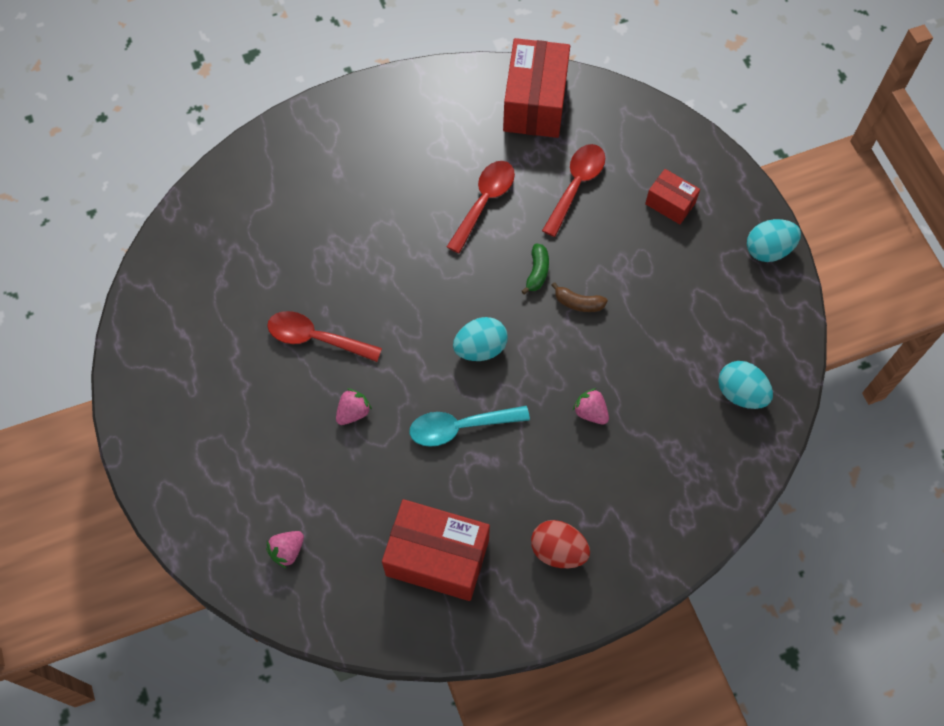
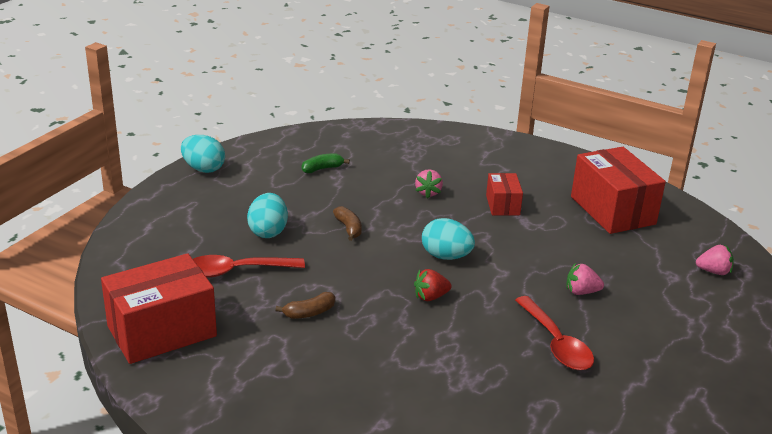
camera: 130 degrees left, 35 degrees down
(437, 295) = (430, 297): none -> red strawberry
(460, 427) = (517, 239): turquoise spoon -> none
(484, 202) = (309, 313): red spoon -> brown banana
(537, 272) = (345, 257): green banana -> green banana (322, 169)
(558, 550) = (535, 171): red egg -> none
(670, 203) = (205, 221): red box -> red box (503, 205)
(740, 393) = (336, 146): turquoise egg -> turquoise egg (268, 231)

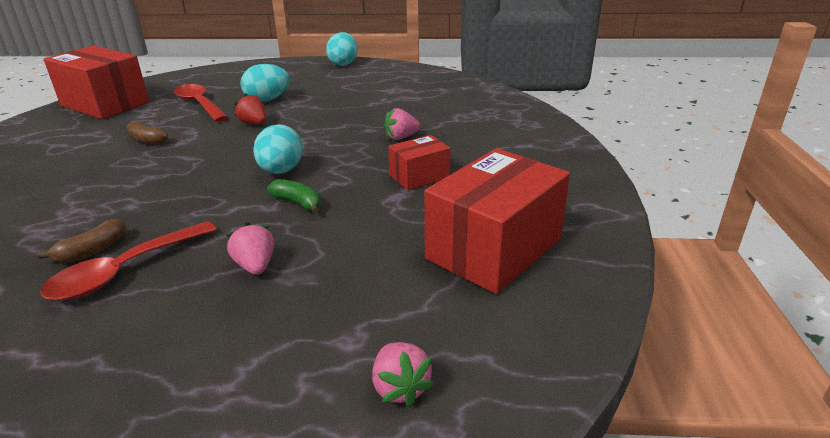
camera: 65 degrees right, 0 degrees up
(322, 169) = (391, 93): green banana -> green banana (298, 203)
(349, 228) = (298, 123): brown banana -> brown banana (92, 250)
(430, 297) = (197, 180): red strawberry -> red strawberry (254, 123)

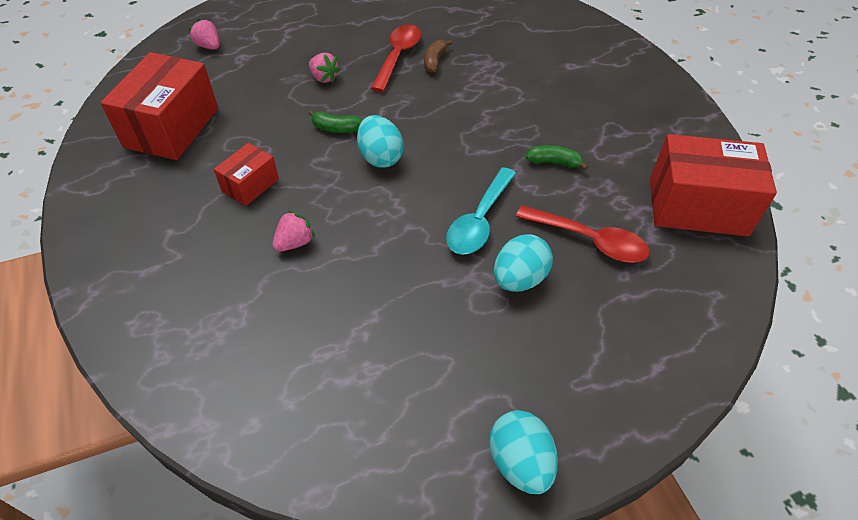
camera: 155 degrees right, 20 degrees up
(147, 139) = (554, 162): brown banana -> green banana
(254, 123) = (479, 221): red strawberry -> turquoise spoon

